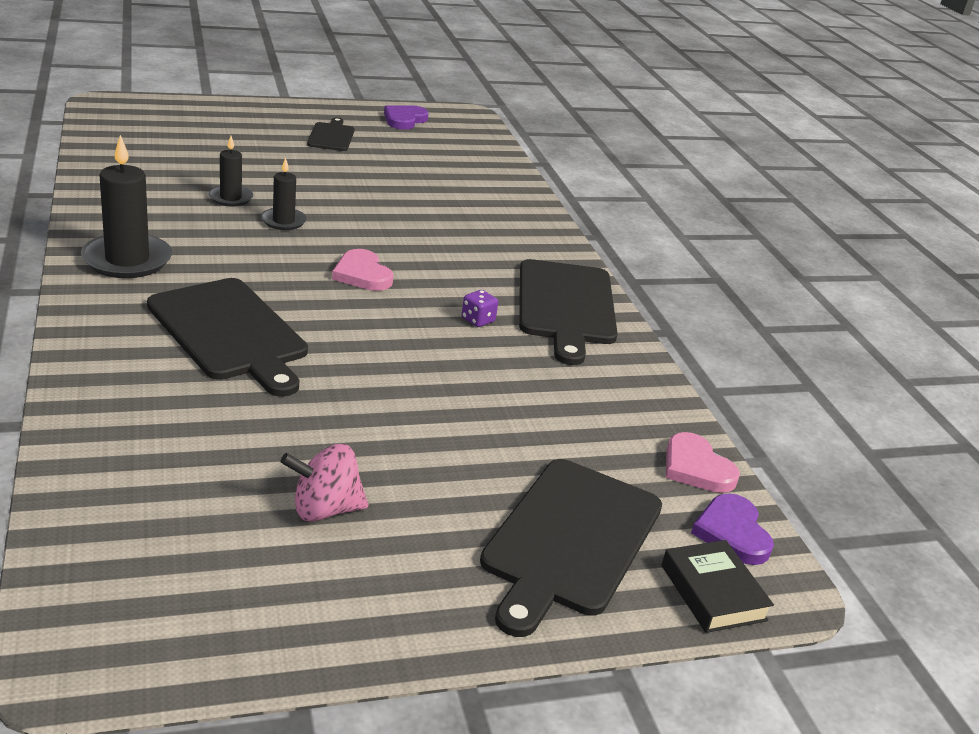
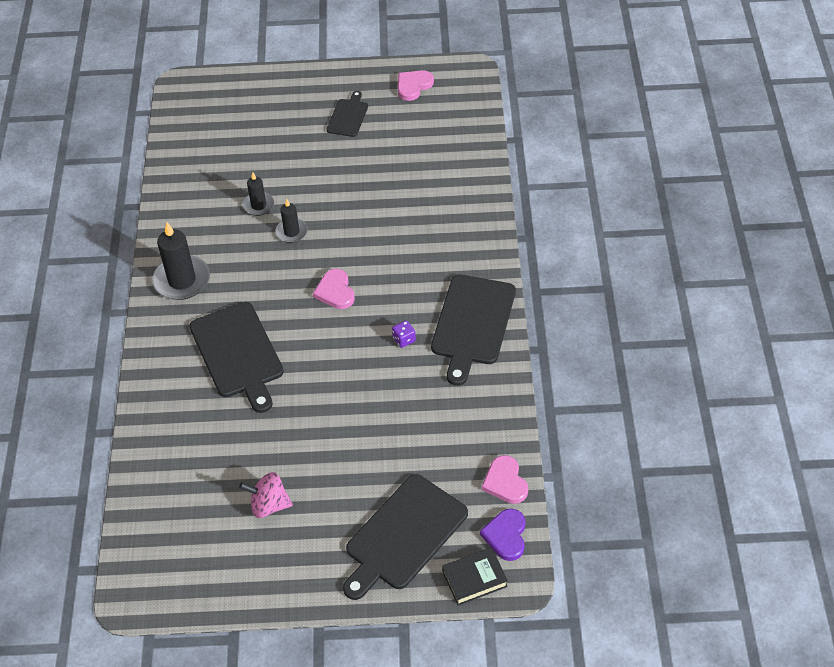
camera: 20 degrees right, 20 degrees up
(404, 120) = (413, 86): purple heart -> pink heart
(713, 593) = (474, 579): black book -> black book turned 75 degrees clockwise

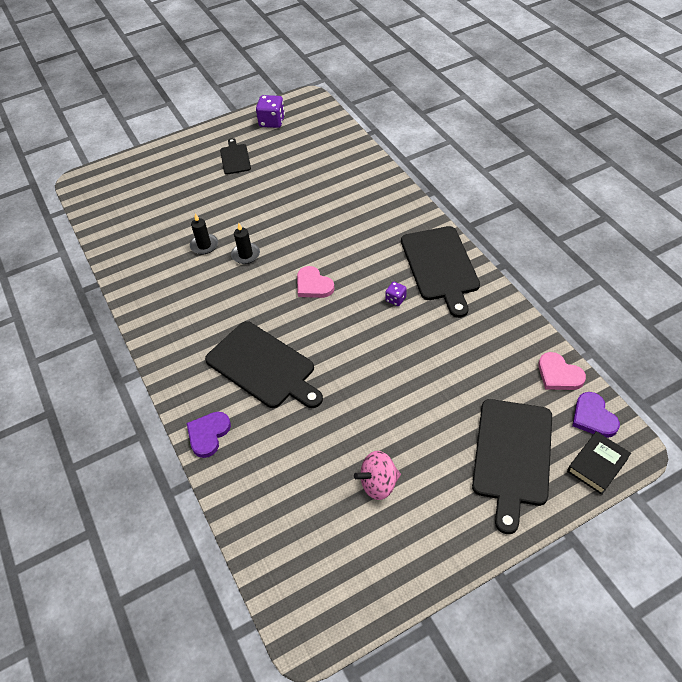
camera: 25 degrees left, 0 degrees up
(152, 396) = (208, 434): none -> purple heart
(182, 280) = (174, 327): black candle -> none
(413, 86) = (272, 122): pink heart -> purple dice

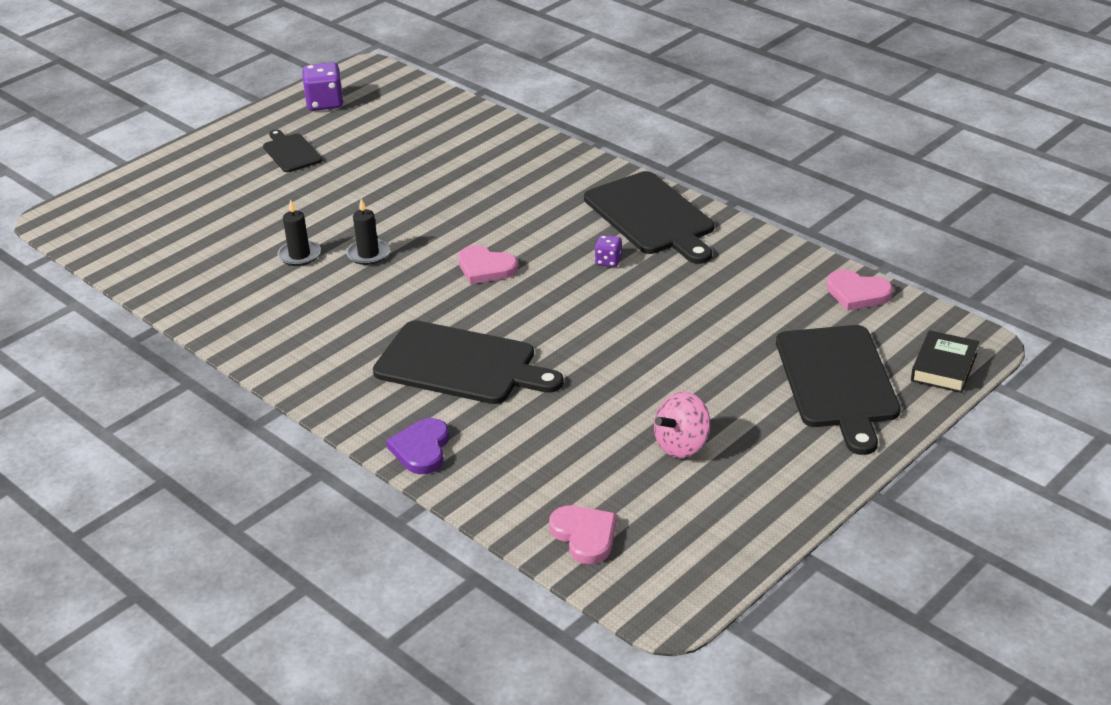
camera: 20 degrees left, 15 degrees down
(280, 548) = (585, 536): none -> pink heart
(593, 417) = (918, 324): purple heart -> none

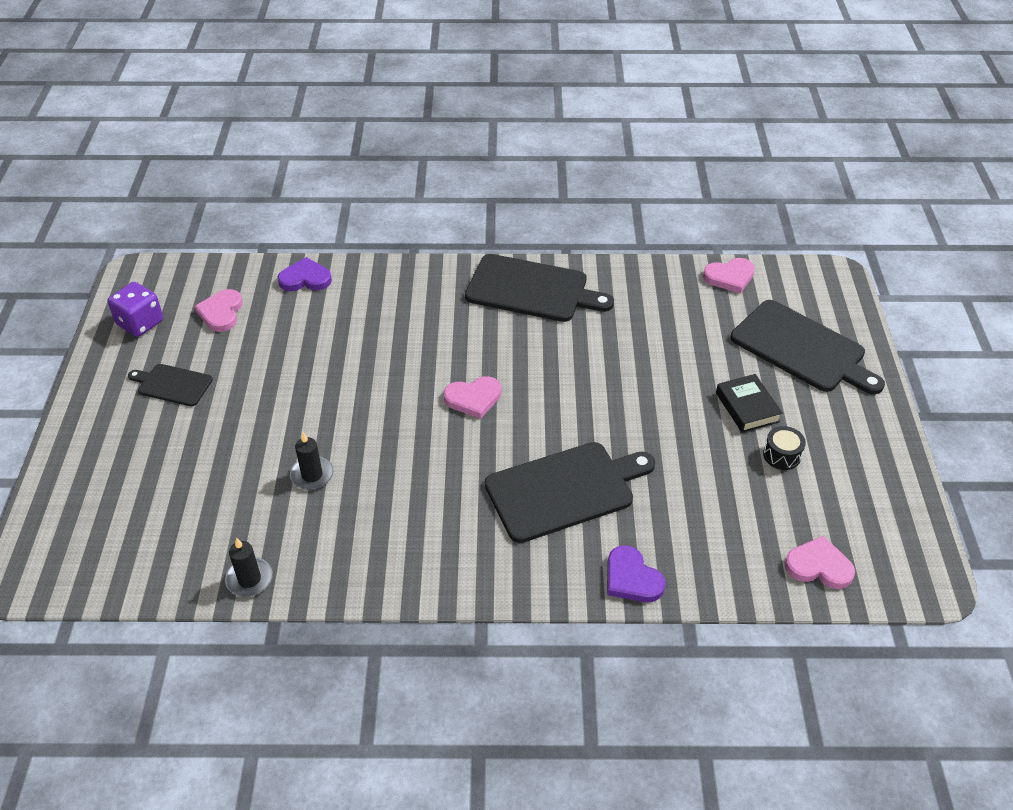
camera: 45 degrees left, 10 degrees up
(368, 254) = (368, 440): black candle -> black candle (249, 579)
(388, 121) = (221, 312): none -> pink heart
(480, 126) = (305, 279): none -> purple heart
(608, 261) = (550, 342): purple dice -> none
(682, 445) = (781, 455): pink spinning top -> black drum
(944, 367) = (841, 302): black book -> black book (747, 407)

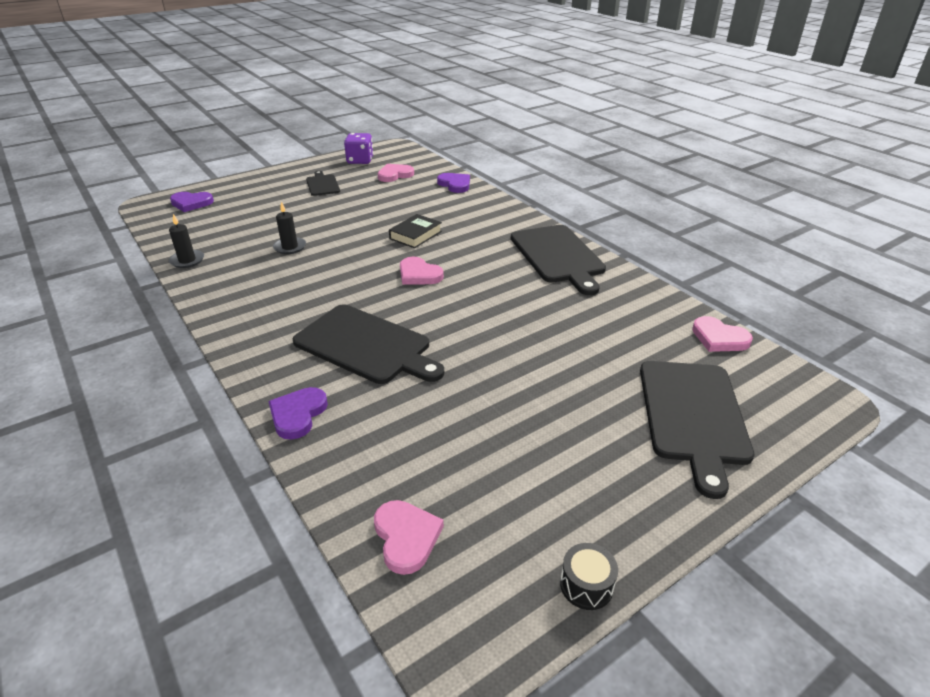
camera: 55 degrees right, 10 degrees down
(79, 530) = (191, 203): none -> purple heart
(747, 407) = (568, 408): black book -> black book (415, 235)
(781, 455) = (531, 454): black drum -> black drum (586, 585)

